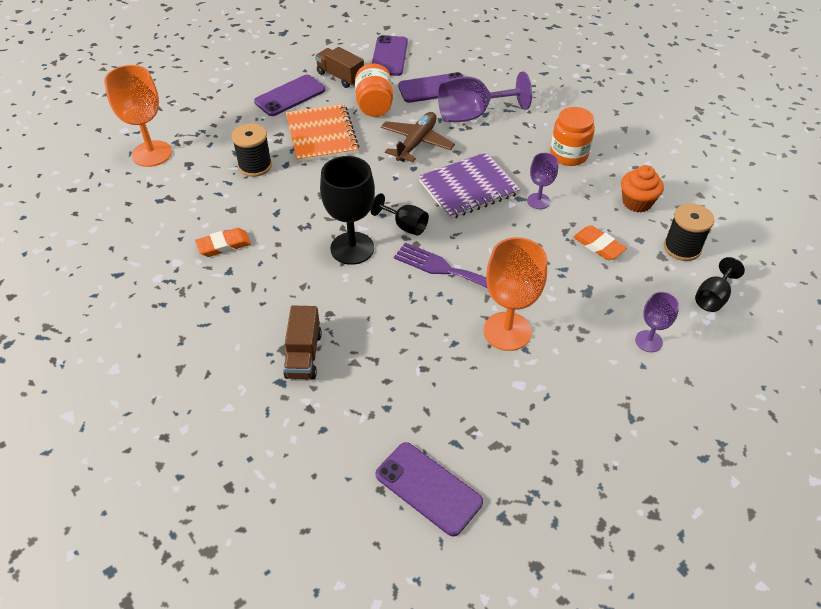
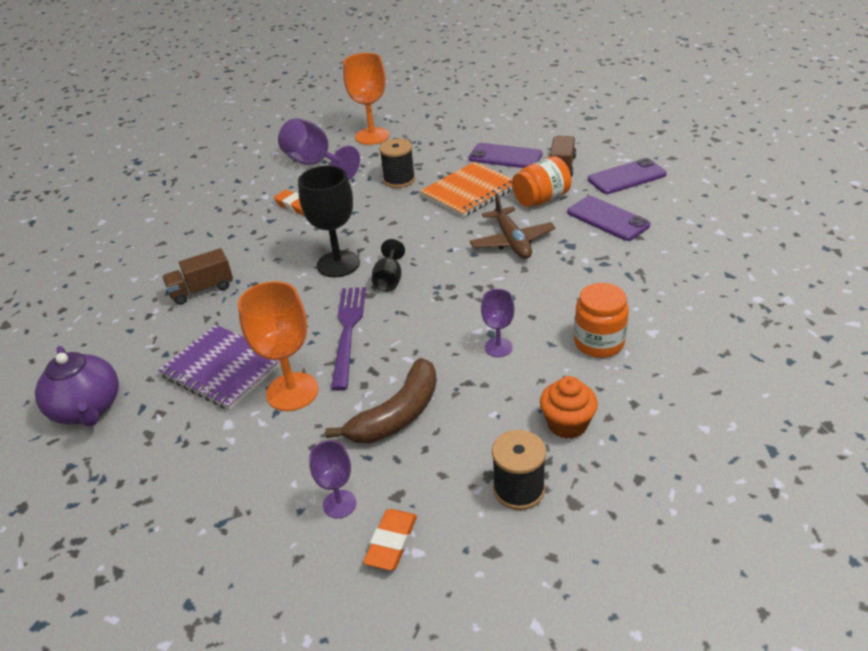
camera: 65 degrees right, 10 degrees down
(416, 143) = (512, 241): brown plane -> brown plane turned 75 degrees clockwise
(428, 488) = (88, 409): purple phone -> purple teapot
(468, 188) = (476, 295): purple notebook -> purple notebook (223, 369)
(472, 115) = (593, 256): purple goblet -> purple goblet (315, 164)
(575, 279) = (397, 414): none -> brown banana
(598, 246) = (464, 415): orange eraser -> orange eraser (391, 542)
(712, 297) = (450, 544): black goblet -> none

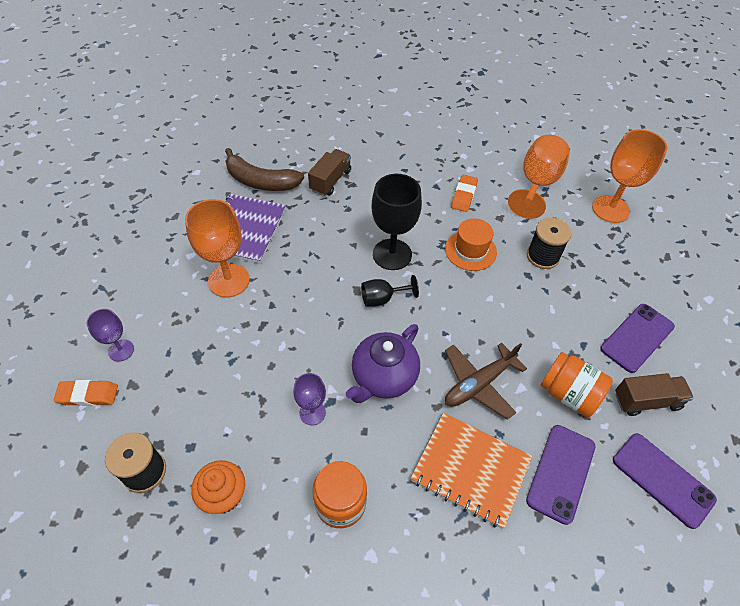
camera: 65 degrees right, 15 degrees up
(88, 409) = (192, 175): purple teapot -> purple teapot (383, 377)
(202, 290) = (330, 181): brown truck -> brown truck turned 75 degrees clockwise
(315, 164) = (537, 184): purple goblet -> orange goblet
(348, 331) = (305, 292): purple fork -> none
(366, 216) = (470, 250): none -> orange hat
(397, 414) = (215, 358): brown banana -> brown banana (261, 181)
(469, 192) = (550, 322): orange notebook -> orange notebook (470, 470)
(505, 157) = (637, 337): purple phone -> purple phone turned 45 degrees clockwise

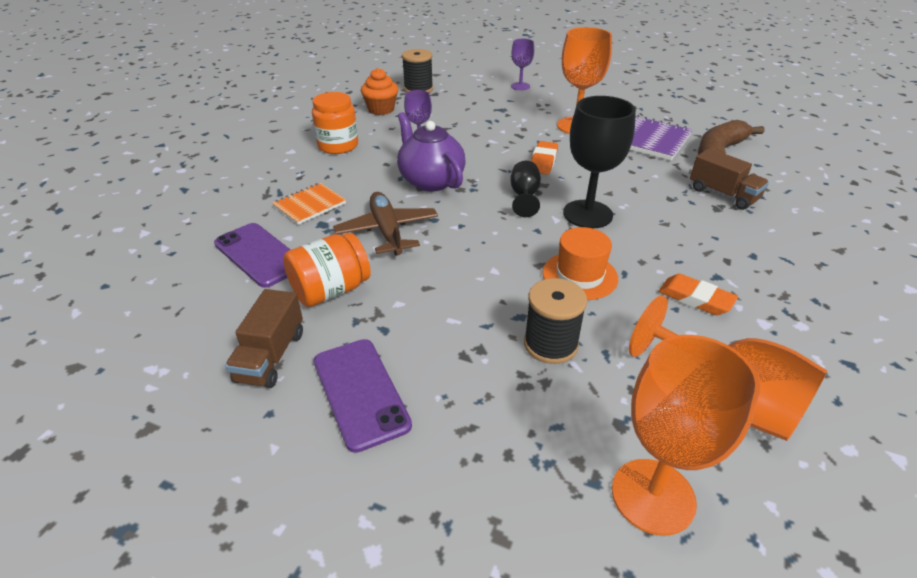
camera: 110 degrees right, 15 degrees down
(88, 395) = (488, 76): orange eraser -> orange eraser (543, 161)
(470, 470) = (310, 205): orange notebook -> orange notebook, size x0.60
(662, 479) = (183, 326): purple phone -> none

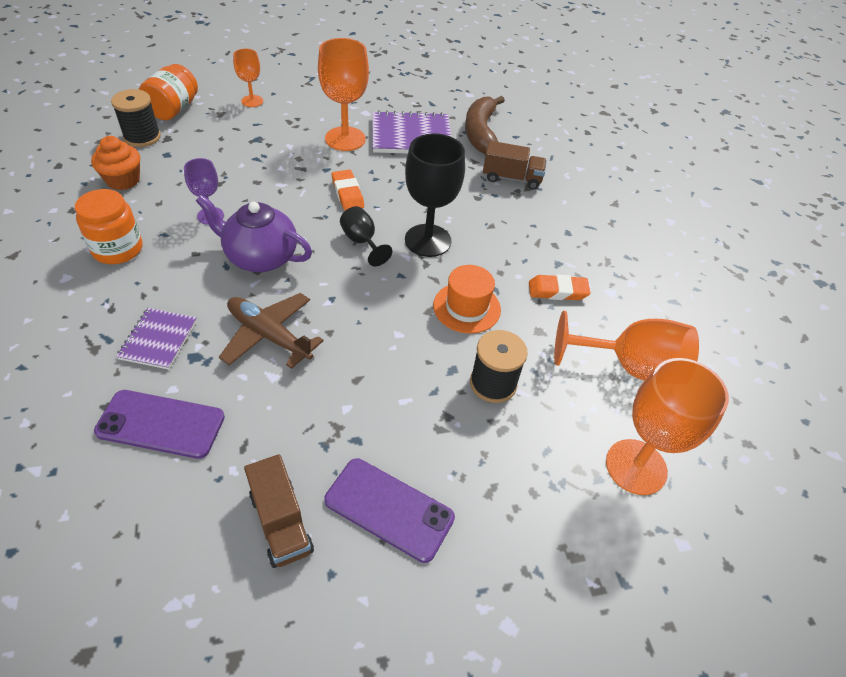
camera: 40 degrees left, 10 degrees up
(310, 205) = (159, 340): orange notebook -> purple notebook
(331, 291) = (273, 427): orange jar -> orange jar (173, 109)
(520, 86) = (252, 101): purple goblet -> orange goblet

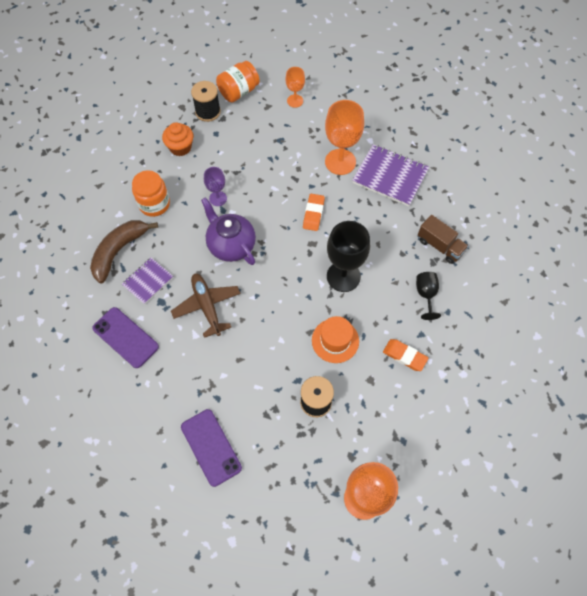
camera: 35 degrees right, 15 degrees up
(281, 522) = (155, 425): brown truck -> none
(362, 242) = (299, 259): black goblet -> black goblet (426, 295)
(481, 133) = (446, 193): brown banana -> brown banana (119, 251)
(630, 367) = (411, 434): orange goblet -> none

